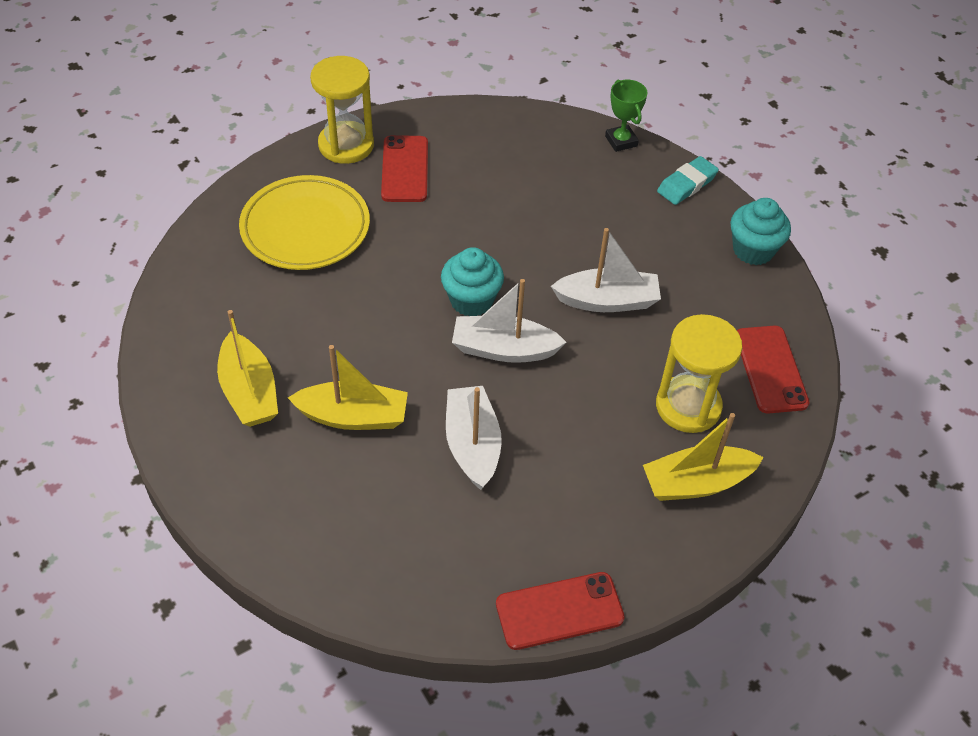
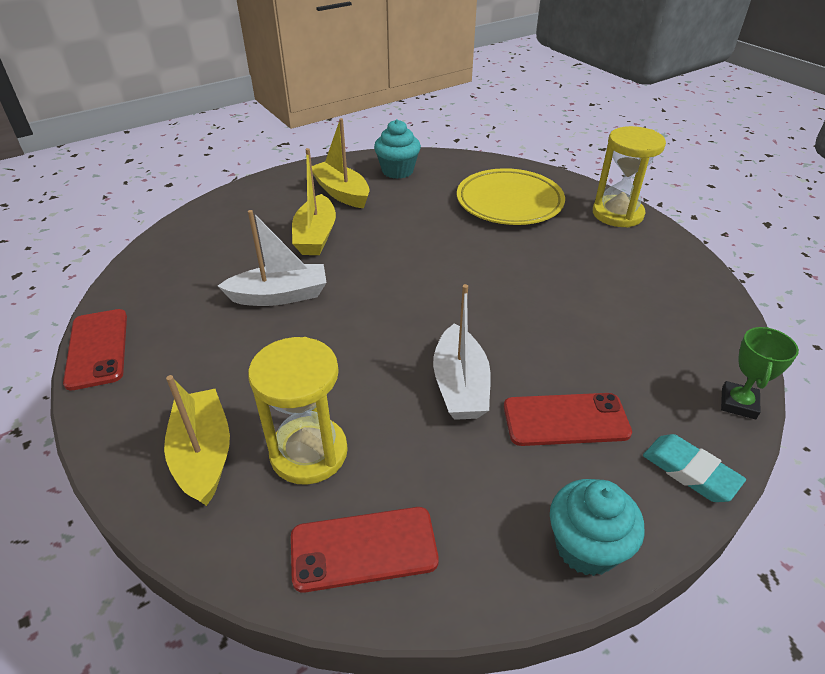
camera: 90 degrees right, 10 degrees down
(249, 392) = (341, 193): yellow boat -> yellow boat turned 75 degrees clockwise
(405, 169) = (602, 246): red phone -> red phone (565, 420)
(471, 300) = (445, 290): turquoise cupcake -> turquoise cupcake (397, 171)
(504, 349) = (387, 311): white boat -> none
(621, 141) = (738, 403): green trophy -> green trophy turned 45 degrees counterclockwise

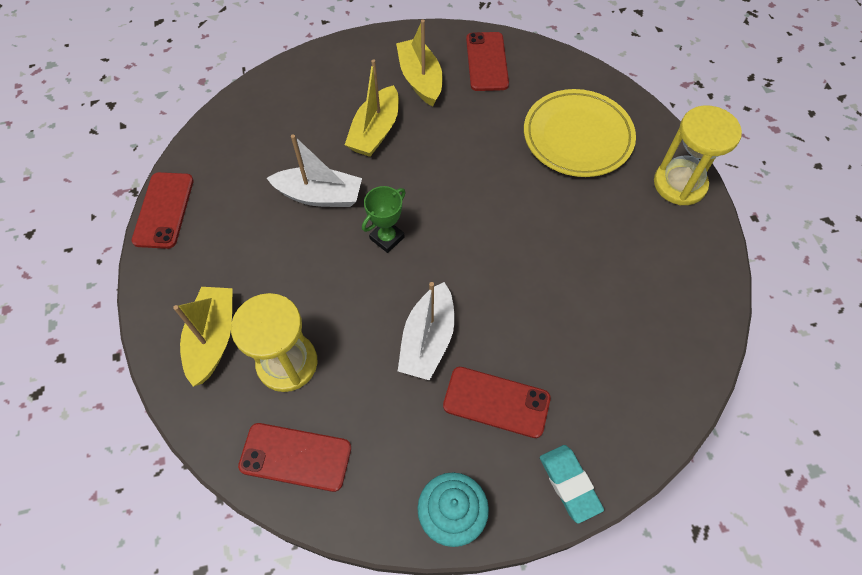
camera: 20 degrees right, 20 degrees up
(397, 171) = (487, 62): turquoise cupcake -> red phone
(738, 403) = (653, 437): green trophy -> green trophy (387, 238)

